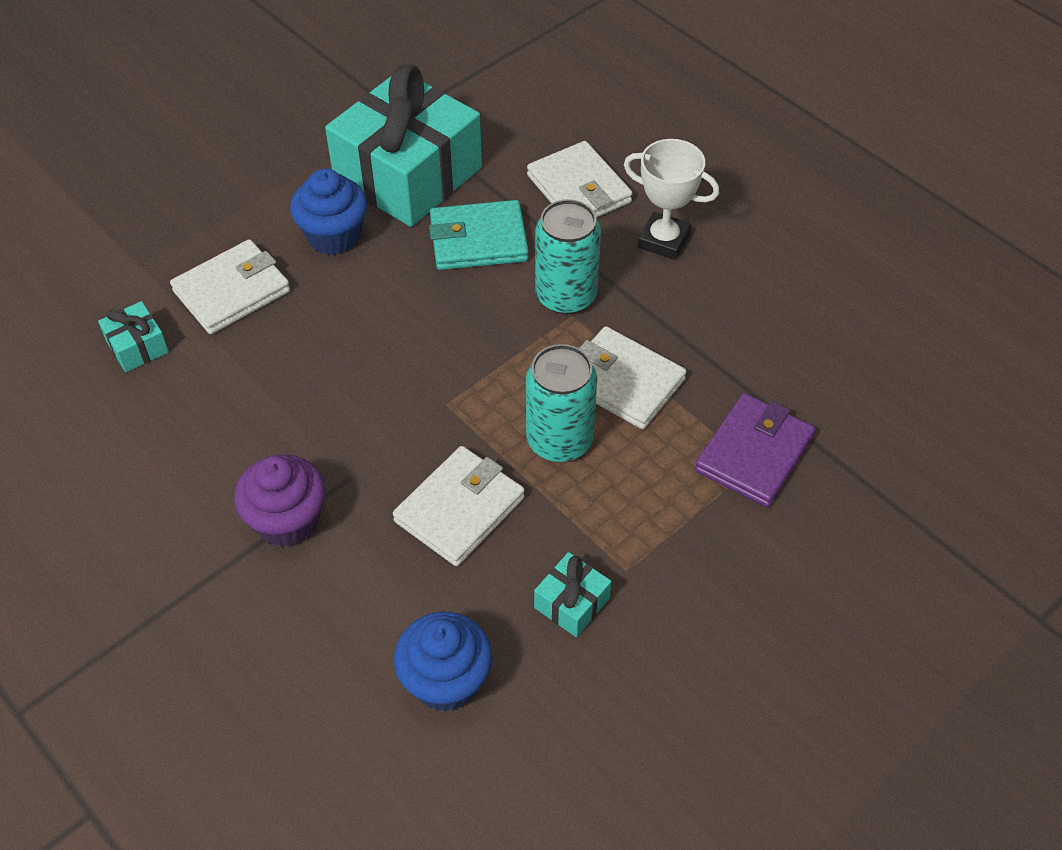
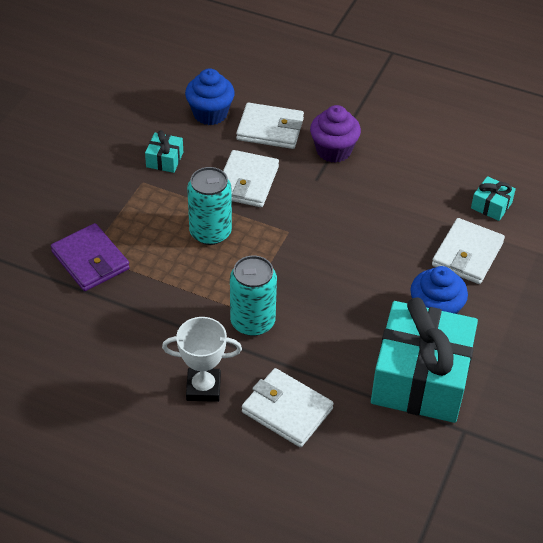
camera: 155 degrees right, 5 degrees down
(478, 240) = (335, 342): turquoise wallet -> none
(623, 382) = (188, 277): white wallet -> white wallet (270, 129)
(754, 454) = (90, 260): purple wallet -> purple wallet turned 45 degrees counterclockwise

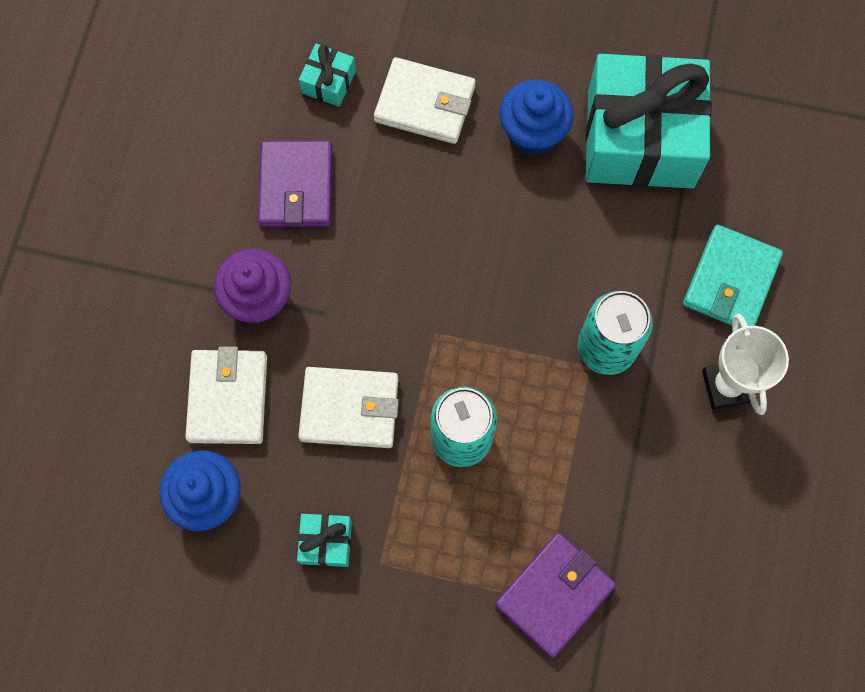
camera: 100 degrees left, 25 degrees up
(287, 410) = (730, 280): white wallet -> turquoise wallet
(411, 178) = (296, 187): none -> purple wallet

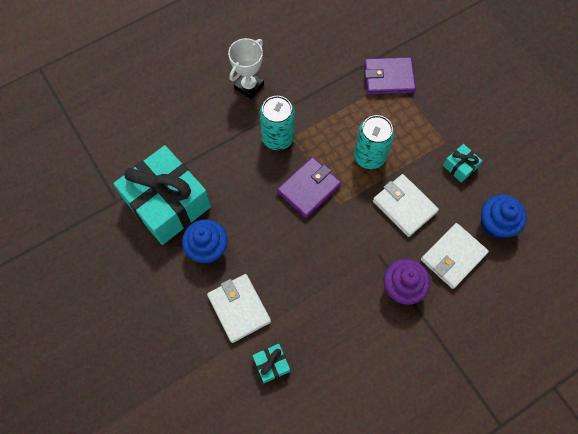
camera: 135 degrees left, 5 degrees down
(296, 187) = (337, 325): purple wallet -> purple wallet (309, 189)
(730, 280) = (202, 118): turquoise wallet -> none

